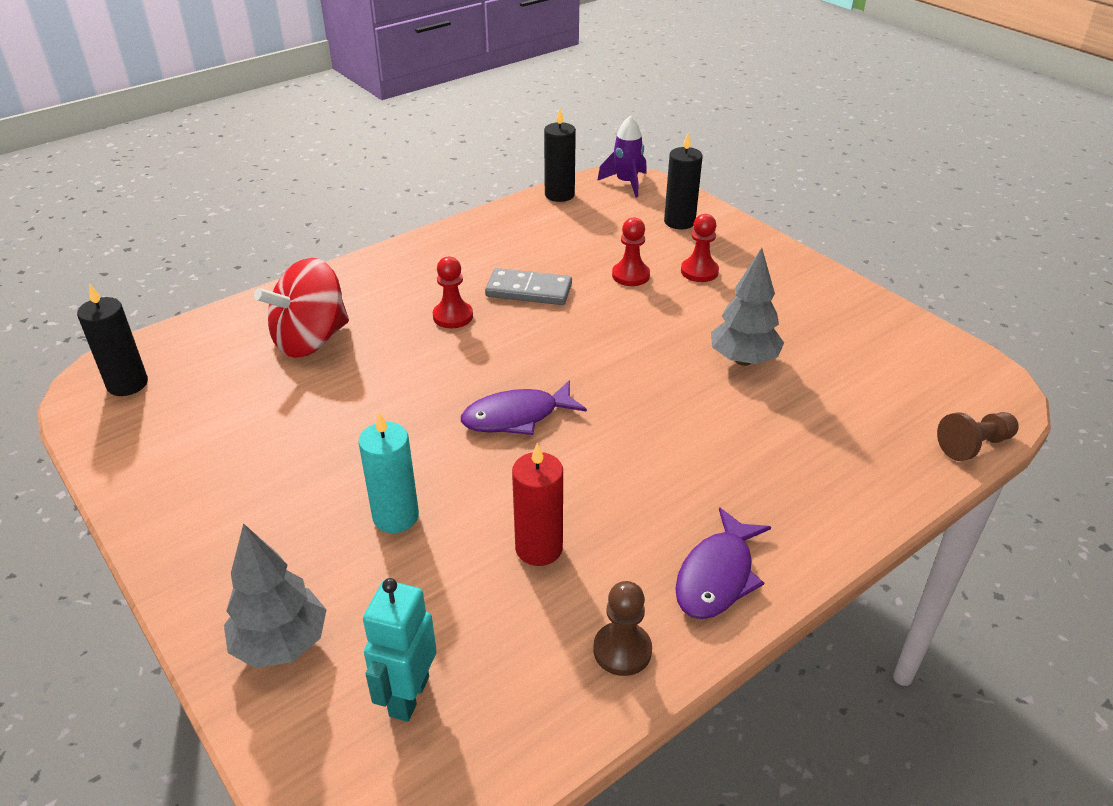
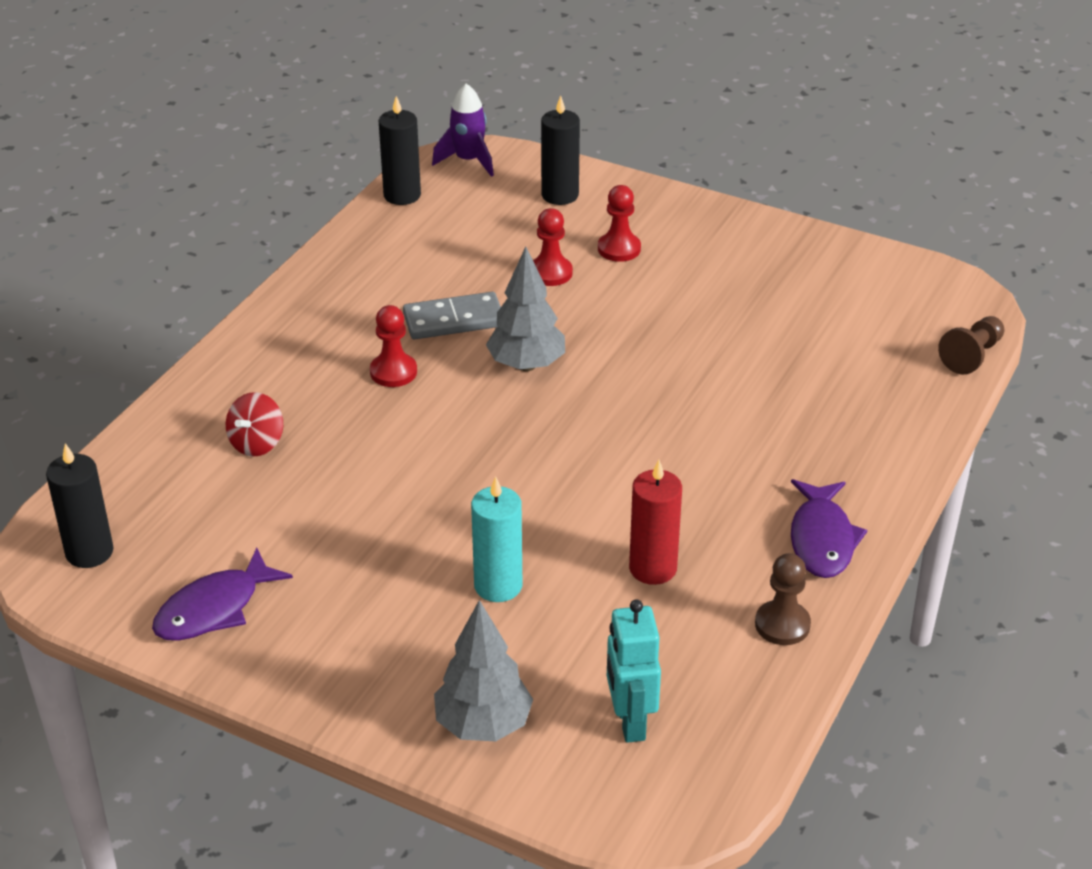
camera: 25 degrees left, 0 degrees up
(311, 340) = (257, 443): red spinning top -> red spinning top, size x0.54
(517, 417) = (542, 456): purple fish -> purple fish (214, 609)
(743, 360) = (723, 333): grey tree -> grey tree (526, 365)

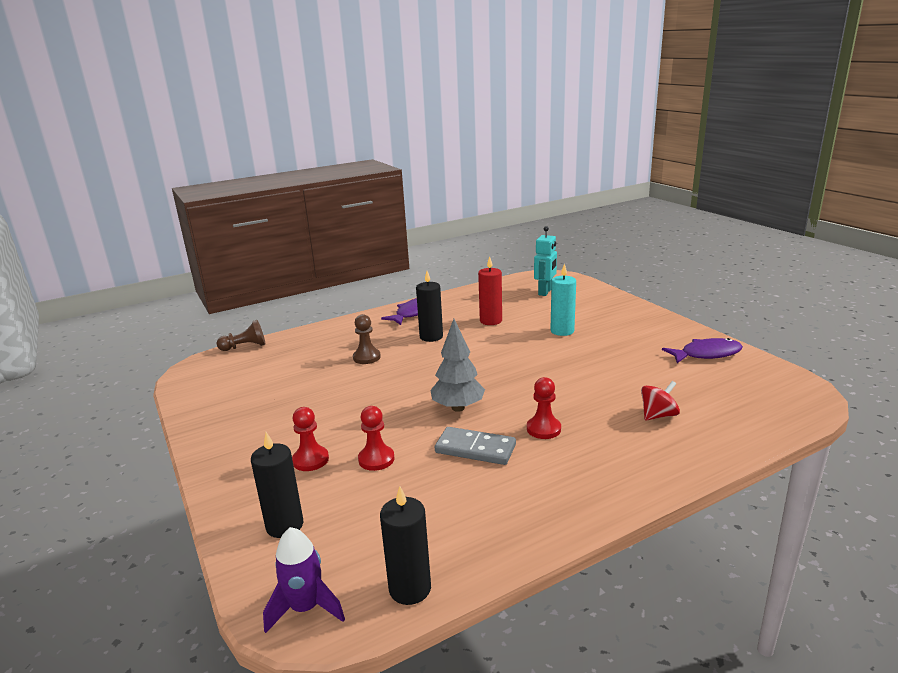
camera: 145 degrees left, 15 degrees down
(89, 552) = (780, 391): black candle -> black candle (431, 337)
(483, 725) = (600, 302): grey tree -> none
(782, 625) = (462, 298): brown pawn -> brown pawn (366, 357)

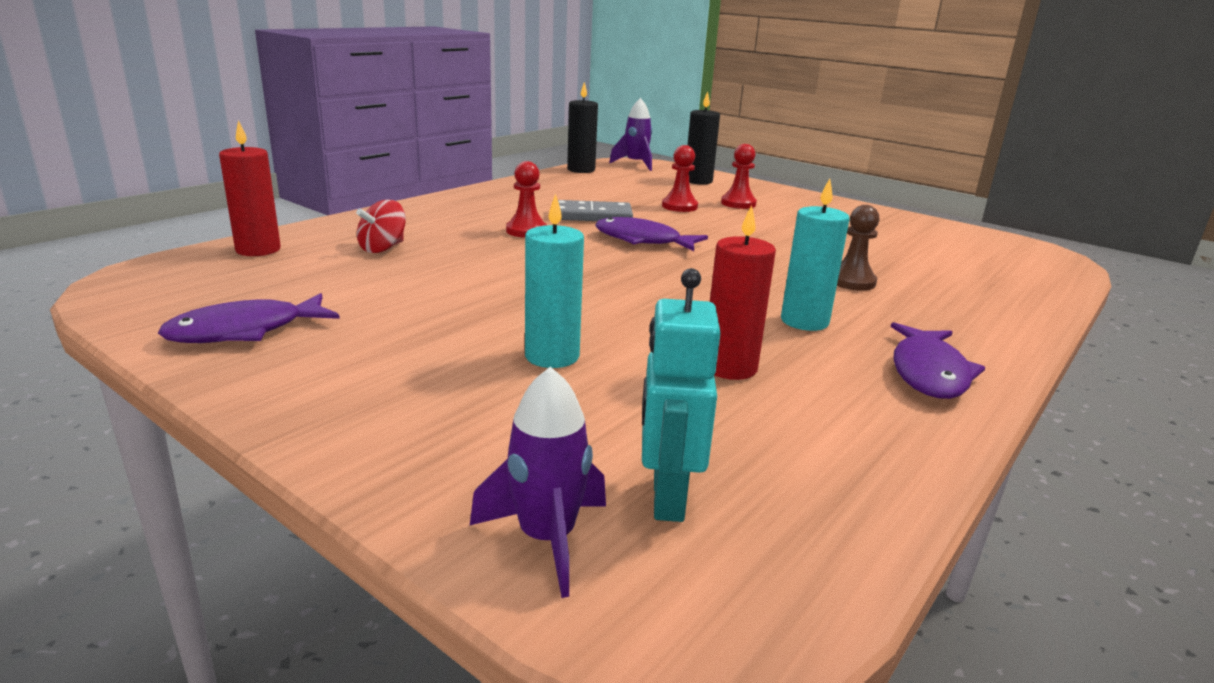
camera: 155 degrees right, 0 degrees up
(245, 347) = (1064, 282): brown pawn -> none
(431, 337) = (804, 321): black candle -> turquoise candle
(458, 408) = (642, 240): grey tree -> purple fish
(581, 288) = (547, 539): none -> purple rocket
(752, 422) = (258, 250): none -> red candle

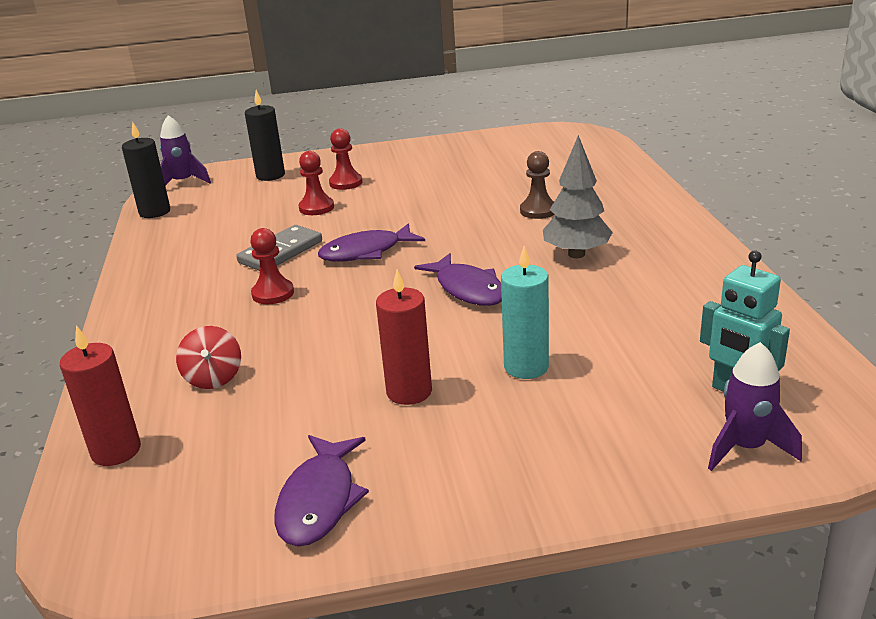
camera: 45 degrees left, 5 degrees up
(729, 367) = (610, 308): red candle -> red candle (409, 392)
(804, 321) = (576, 254): turquoise candle -> grey tree
(929, 372) = (680, 249): purple fish -> purple fish (467, 289)

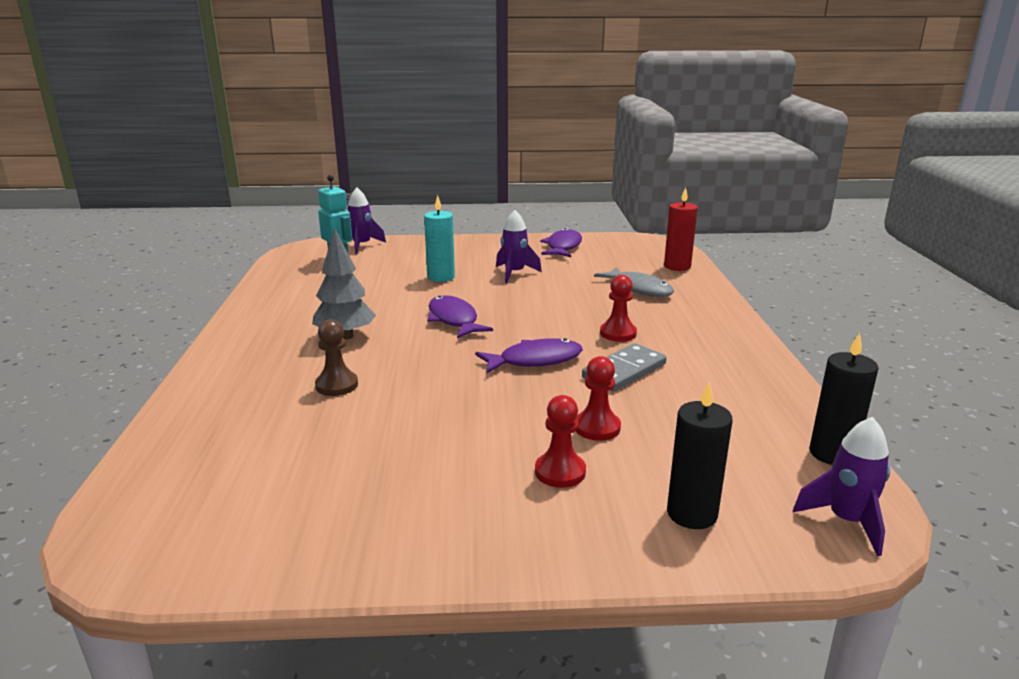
camera: 175 degrees left, 5 degrees down
(213, 378) = (639, 289): red spinning top -> grey fish
(409, 392) = (514, 273): red candle -> purple rocket

